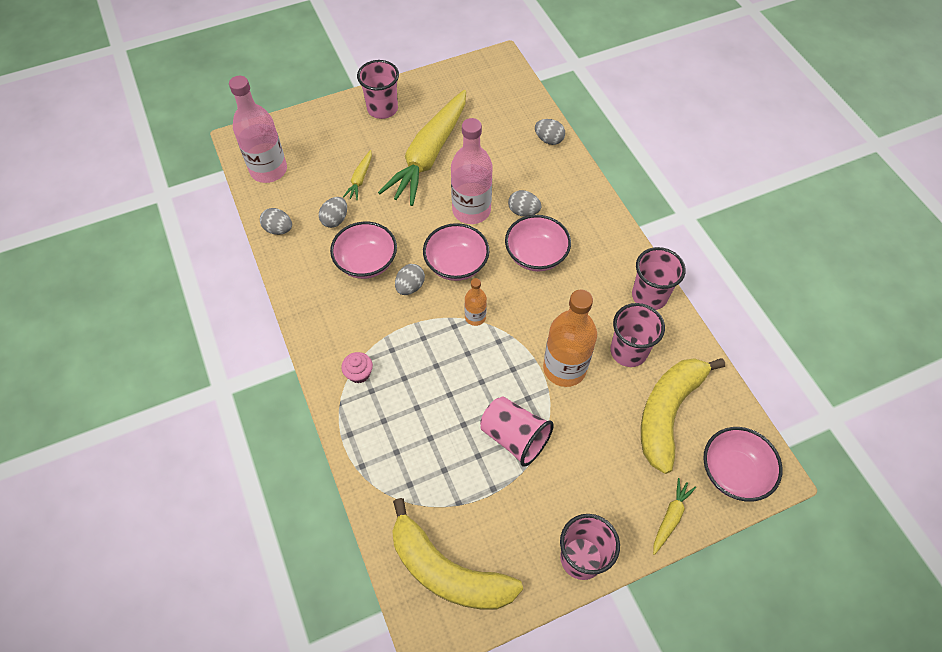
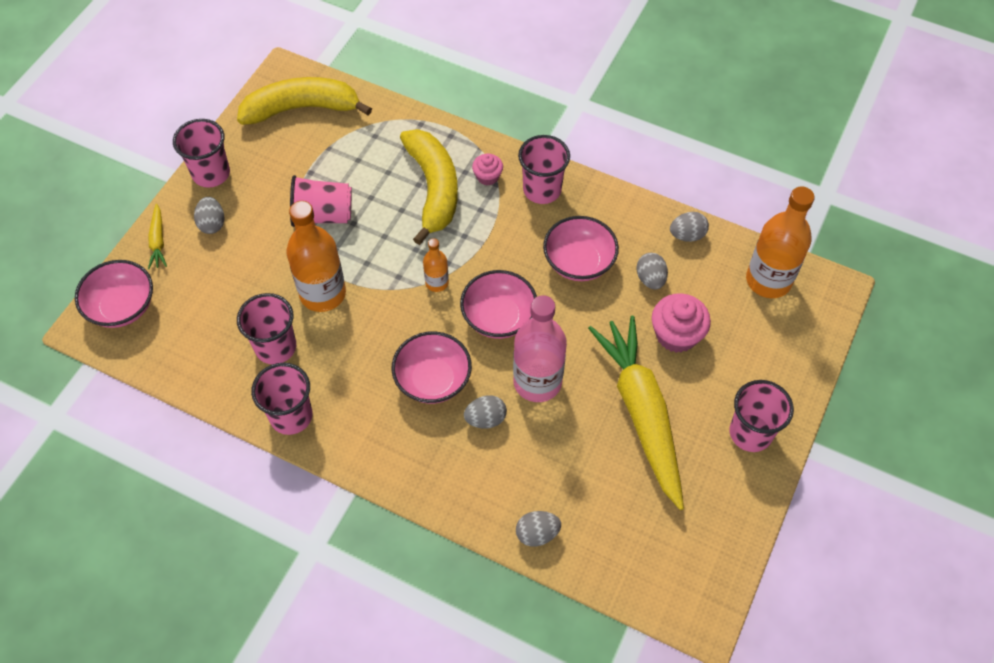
camera: 140 degrees right, 0 degrees up
(268, 170) = (768, 280): pink bottle -> orange bottle
(332, 332) = (542, 190): none -> pink cup
(360, 179) = (676, 335): yellow carrot -> pink cupcake
(410, 287) = (518, 268): grey egg -> grey egg (212, 224)
(668, 413) = (206, 317): yellow banana -> yellow banana (433, 189)

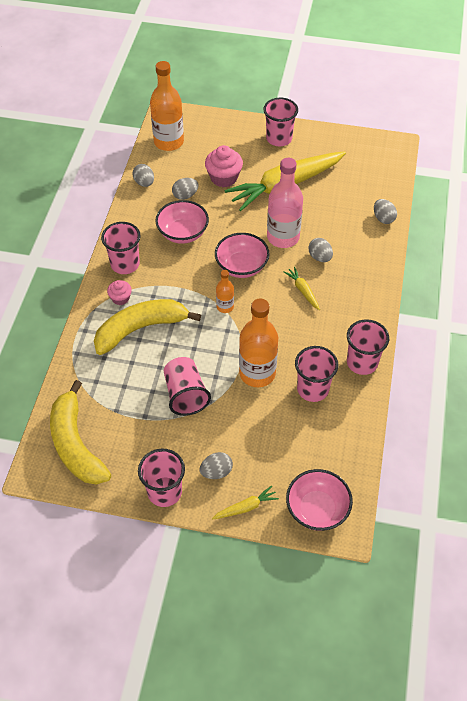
camera: 105 degrees left, 5 degrees down
(433, 380) = (303, 291): pink bowl -> yellow carrot

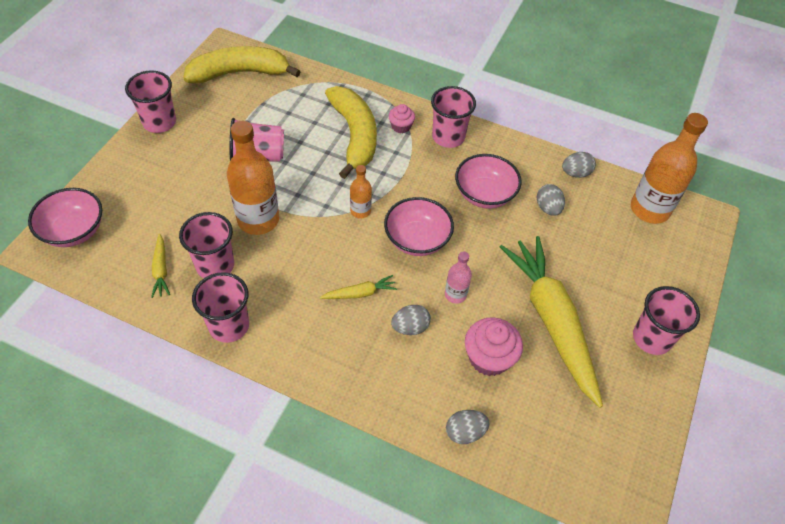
camera: 100 degrees right, 0 degrees up
(216, 472) = (159, 162): grey egg -> none
(224, 178) = (575, 254): pink cupcake -> pink cupcake (489, 358)
(246, 507) = (110, 176): yellow carrot -> yellow carrot (161, 270)
(283, 237) = (455, 294): pink bottle -> pink bottle, size x0.50

